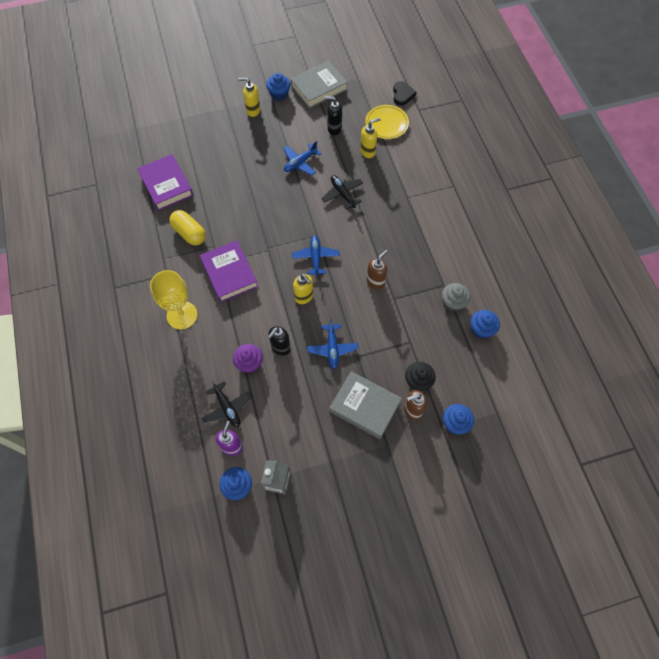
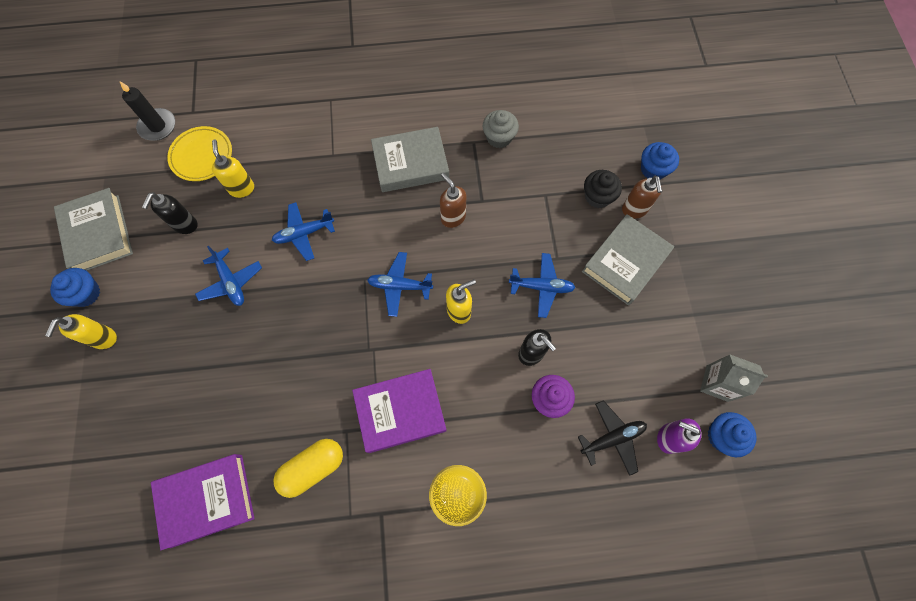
camera: 80 degrees left, 5 degrees up
(342, 194) = (304, 233): black plane -> blue plane
(402, 94) = (158, 126): black heart -> black candle
(413, 247) = (410, 163): none -> grey book
(481, 329) = (539, 116): blue cupcake -> none

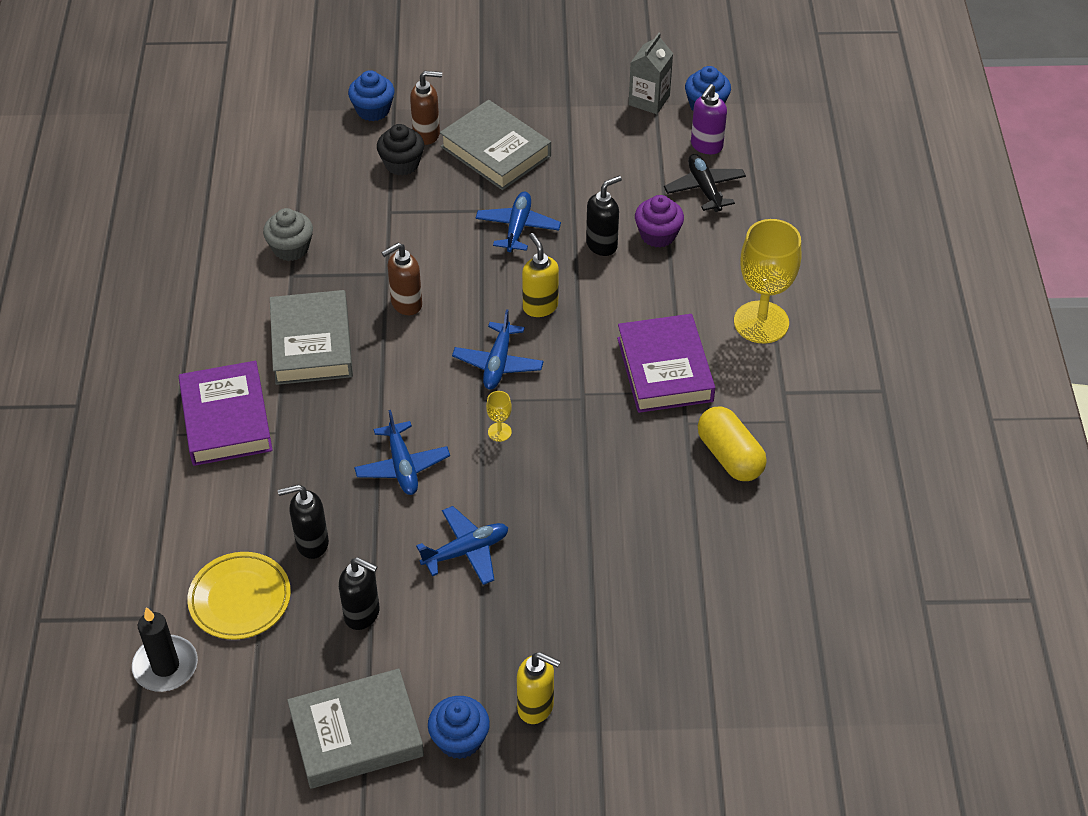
camera: 85 degrees left, 20 degrees down
(207, 500) = (766, 565): purple book -> purple book (226, 419)
(242, 188) = (311, 543): yellow soap dispenser -> black soap dispenser
(335, 293) = (499, 432): none -> yellow goblet

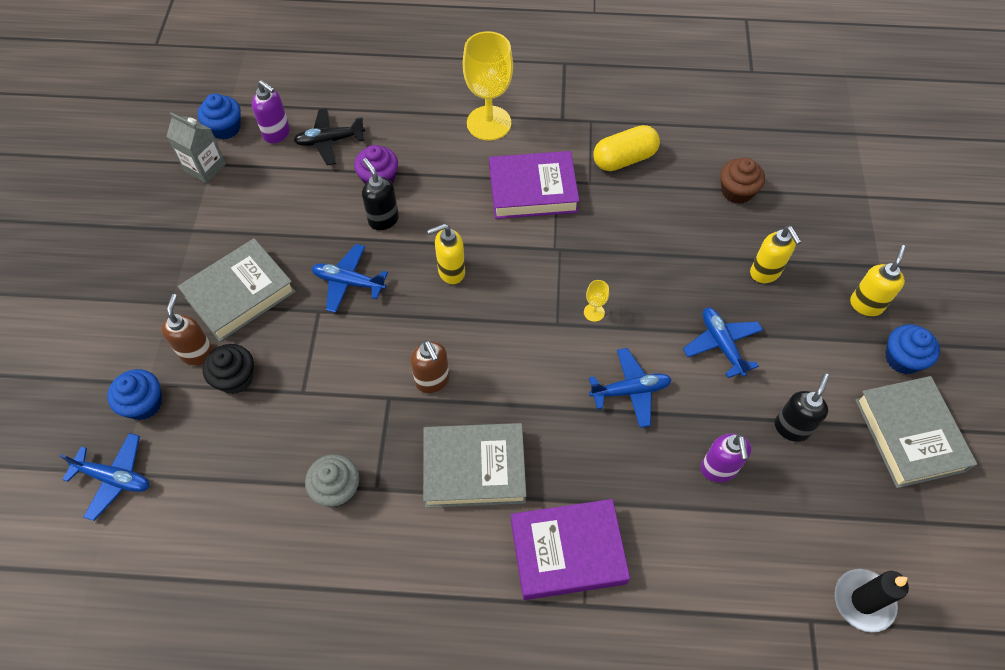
camera: 85 degrees left, 10 degrees up
(240, 599) = (783, 533): yellow plate -> none
(311, 543) = (718, 469): black soap dispenser -> purple soap dispenser
(498, 363) = (515, 308): blue plane -> blue plane (114, 478)
(572, 600) = (765, 273): none -> yellow soap dispenser
(697, 575) = (736, 191): none -> brown cupcake

